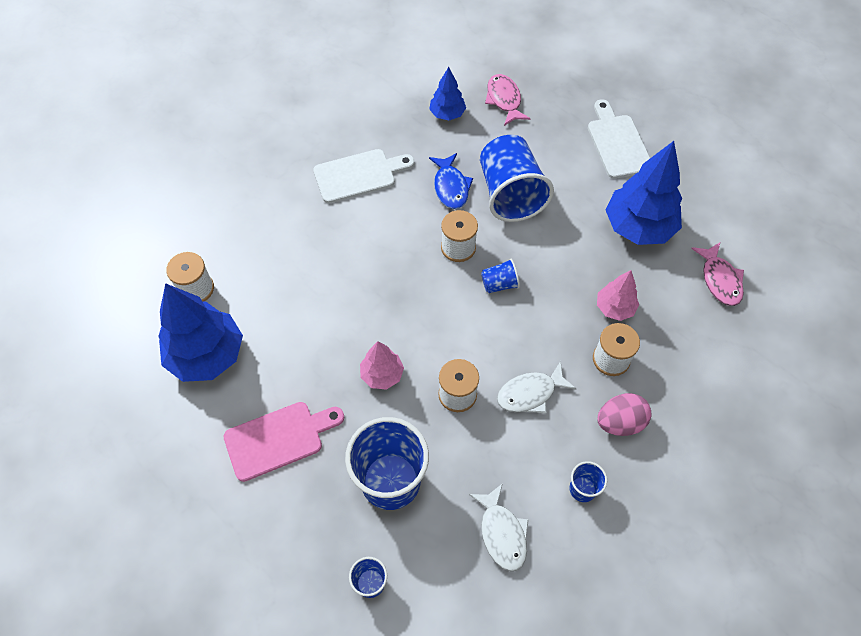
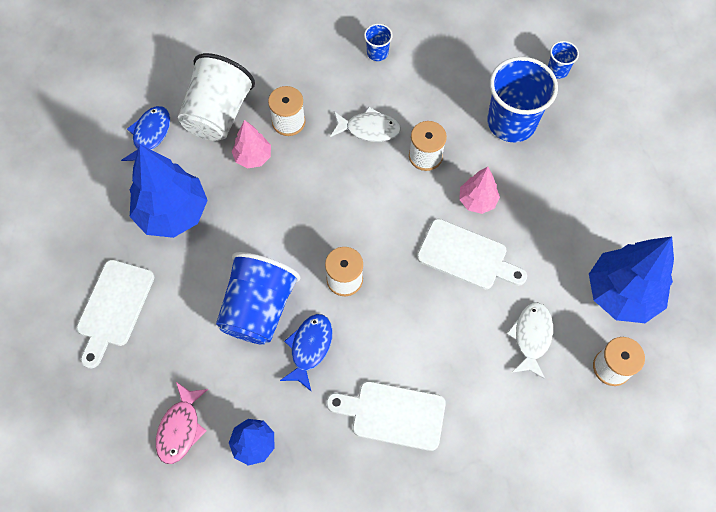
camera: 150 degrees left, 5 degrees up
(278, 439) = (584, 193): pink cutting board -> none
(365, 318) = (466, 256): none -> white cutting board
(499, 284) = (331, 226): blue cup -> none
(502, 533) = (451, 55): white fish -> white fish (531, 337)
(620, 422) = (318, 78): pink egg -> none
(680, 331) = (218, 114): none -> white cup
(719, 280) = (150, 135): pink fish -> blue fish

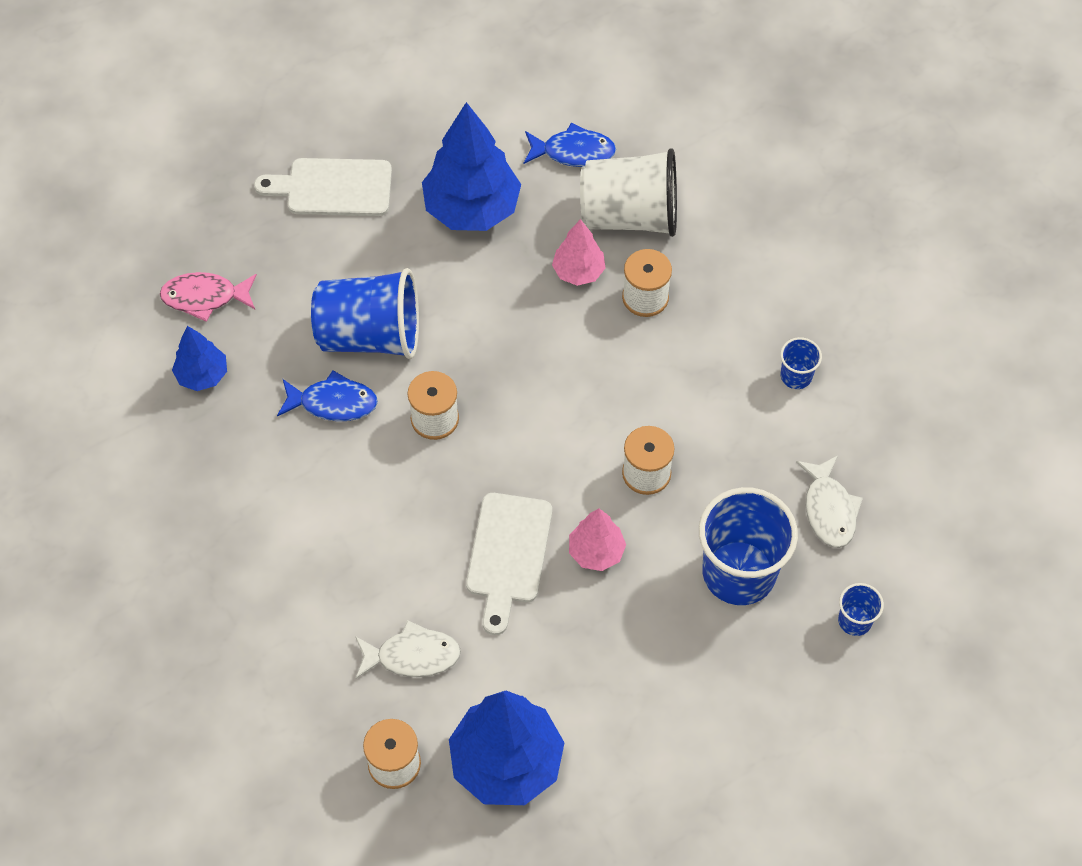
camera: 75 degrees right, 5 degrees down
(369, 129) = (666, 394): white fish -> white fish (829, 509)
(393, 414) = (270, 514): white cutting board -> none

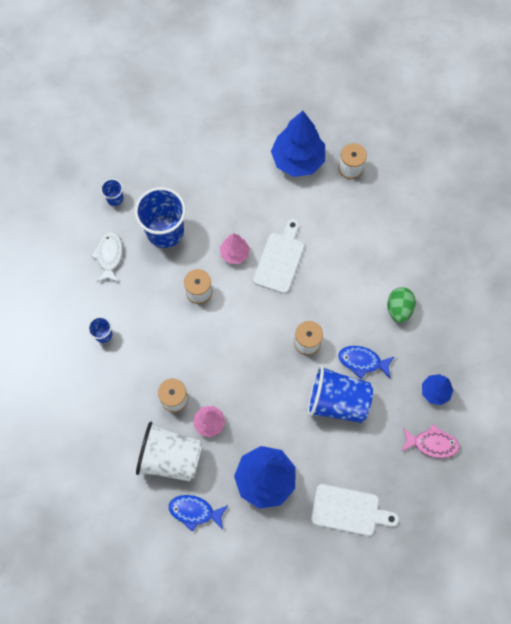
camera: 170 degrees left, 10 degrees up
(274, 501) = (399, 309): none -> green egg
(412, 656) = (336, 216): white fish -> none

